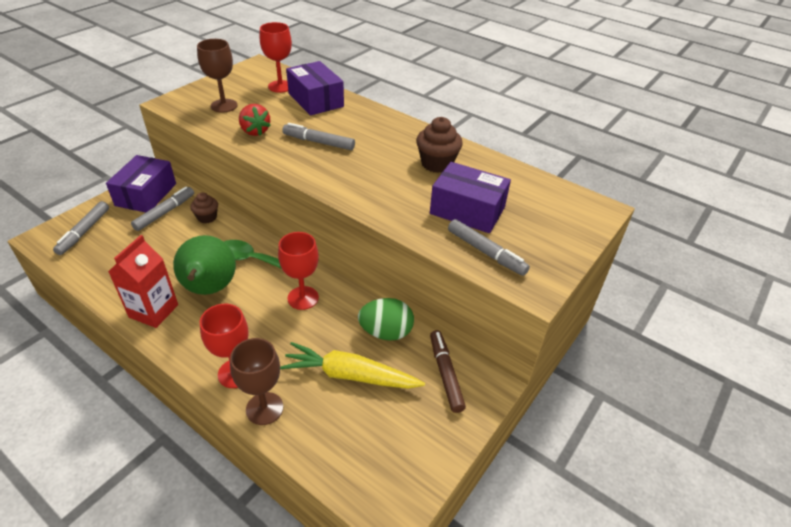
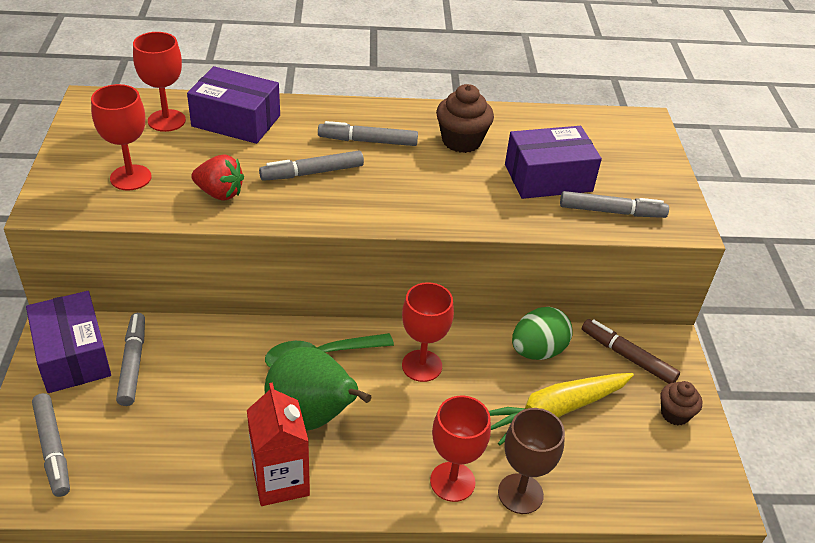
camera: 40 degrees left, 0 degrees up
(207, 217) = (197, 340): brown cupcake -> brown cupcake (675, 414)
(224, 106) = (130, 177): brown goblet -> red goblet
(376, 140) = (368, 141): none -> grey marker

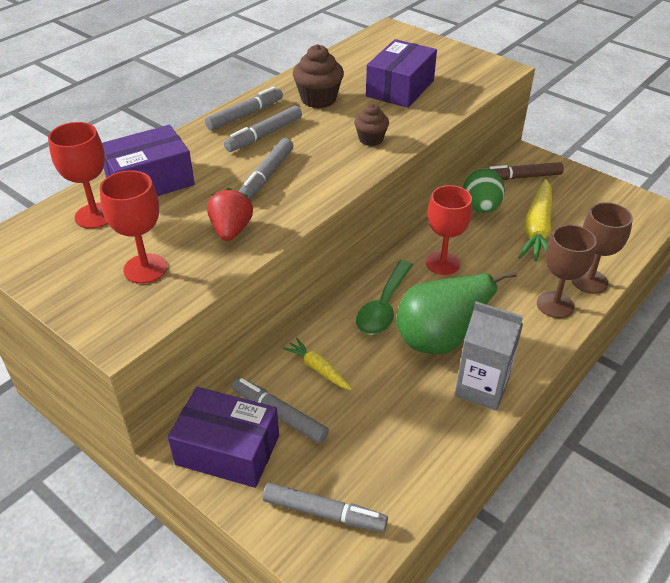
camera: 45 degrees left, 0 degrees up
(204, 357) = (318, 368): none -> yellow carrot
(220, 193) = (231, 230): red strawberry -> red strawberry turned 60 degrees counterclockwise
(280, 480) = (481, 388): red carton -> grey carton
(452, 481) = (555, 305): red goblet -> brown goblet
(611, 211) = (460, 84): grey marker -> grey marker (244, 115)
(675, 414) = (582, 187): brown cupcake -> brown cupcake (371, 139)

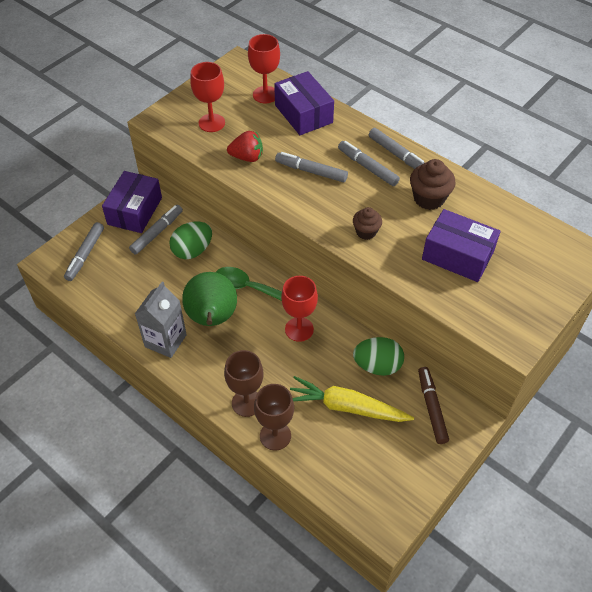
camera: 90 degrees right, 10 degrees up
(318, 368) = (192, 251): yellow carrot -> green egg

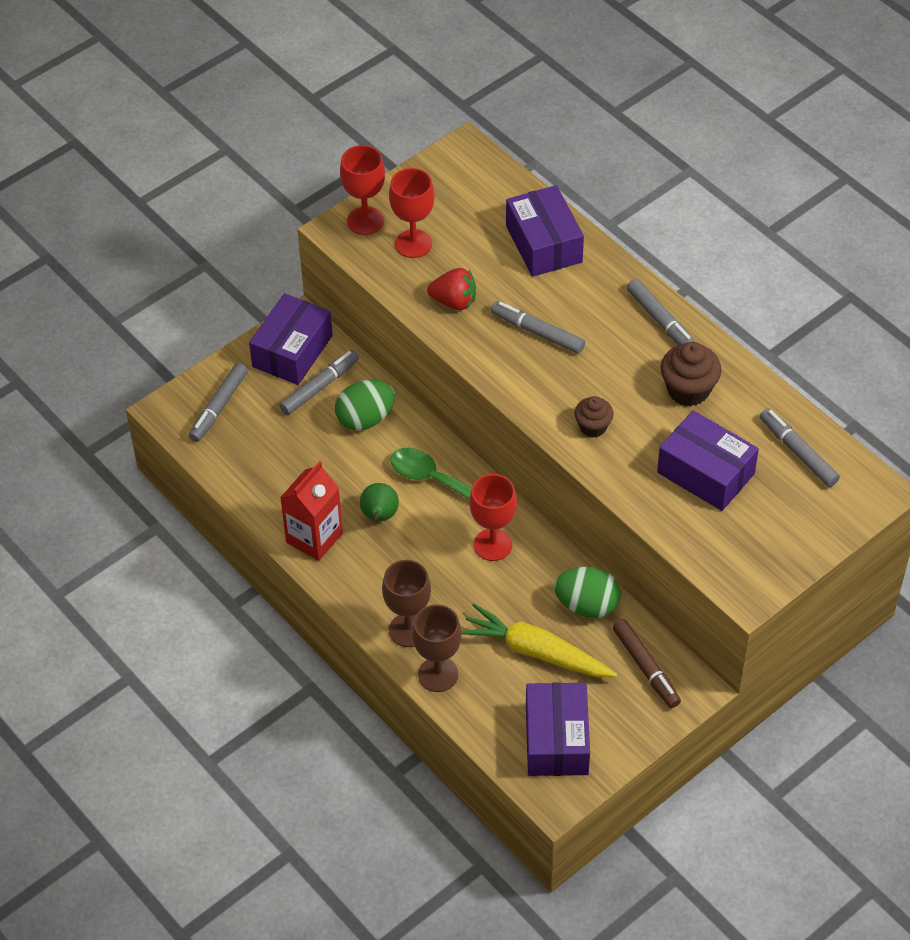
camera: 10 degrees right, 0 degrees up
(165, 340) = (314, 538): grey carton -> red carton
(212, 318) = (379, 516): green pear -> green pear, size x0.54
(265, 95) = (495, 207): red goblet -> red goblet (365, 221)
(368, 167) = (616, 336): grey marker -> grey marker (798, 453)
(377, 477) = (556, 740): none -> purple box
(431, 408) = (645, 667): brown marker -> brown marker turned 150 degrees clockwise

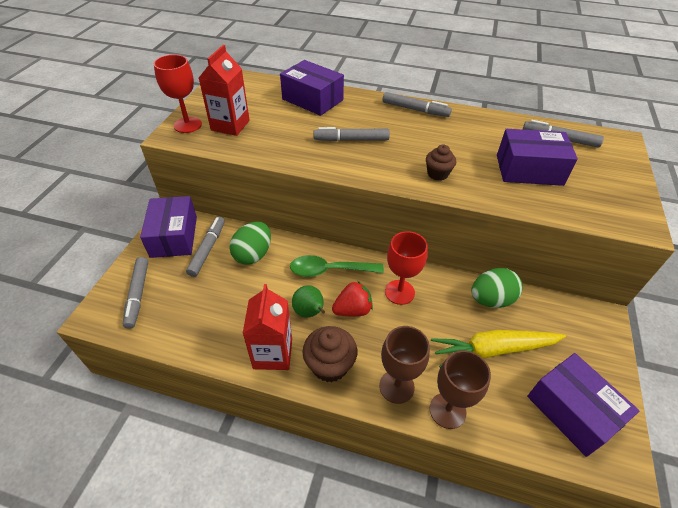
camera: 35 degrees left, 5 degrees down
(413, 244) = (230, 125): red goblet -> red carton
(454, 302) = (283, 144): red strawberry -> red strawberry (353, 310)
(645, 667) = (564, 320): brown marker -> none
(688, 390) = (467, 134): brown cupcake -> brown cupcake (330, 365)

